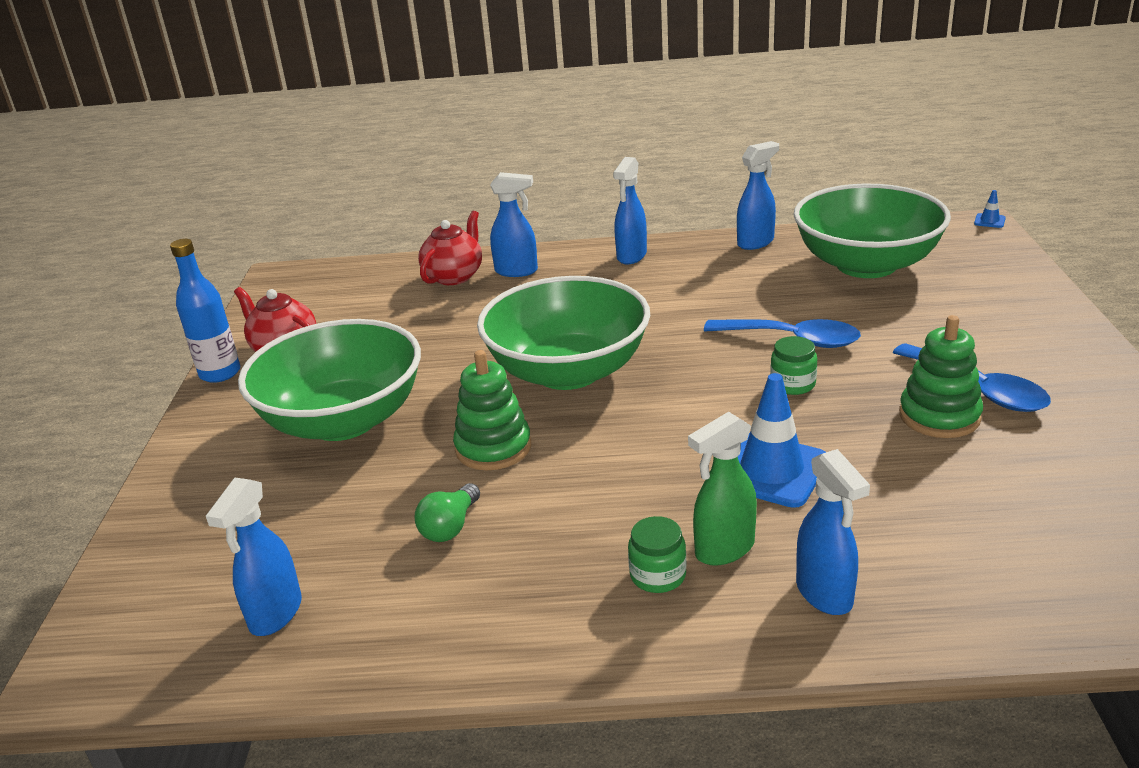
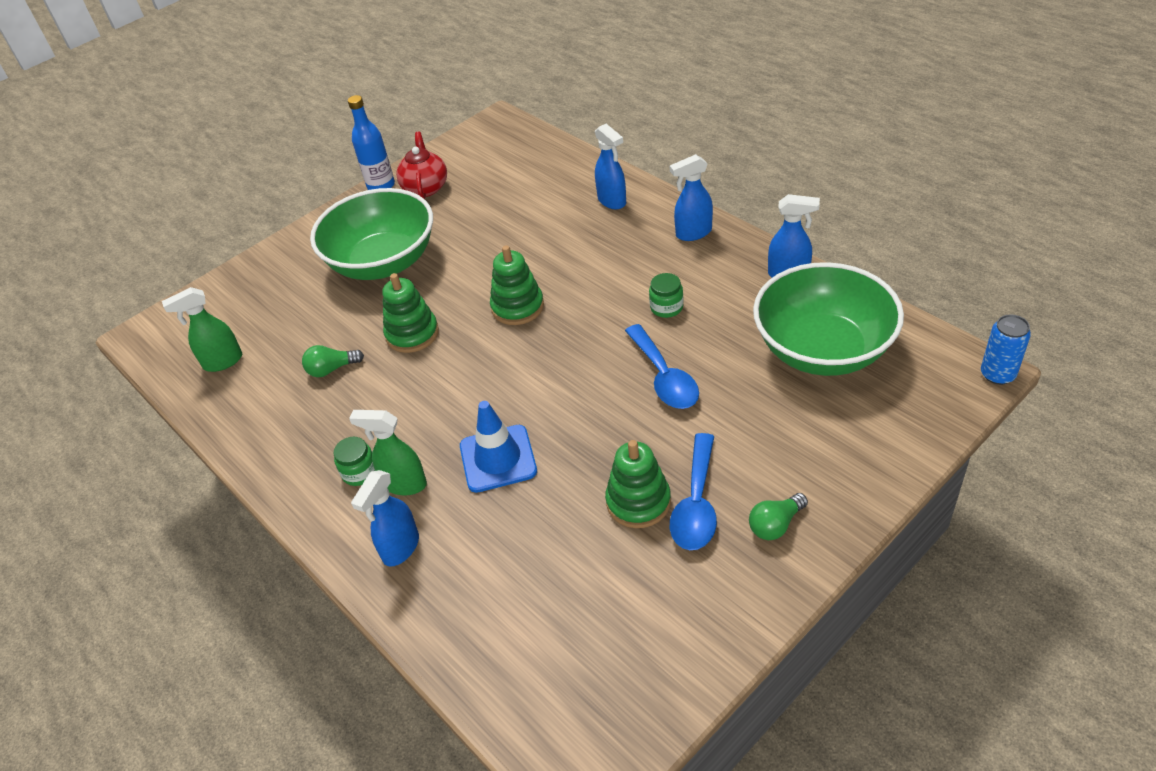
camera: 50 degrees right, 15 degrees up
(275, 614) = (222, 362): blue spray bottle -> green spray bottle
(454, 276) = (575, 182): red teapot -> none
(568, 371) = (517, 307): green bowl -> green stacking toy
(792, 384) = (606, 411): green jar -> green jar (666, 307)
(989, 221) = (997, 374): blue traffic cone -> blue can
(1049, 364) = (775, 525): none -> green light bulb

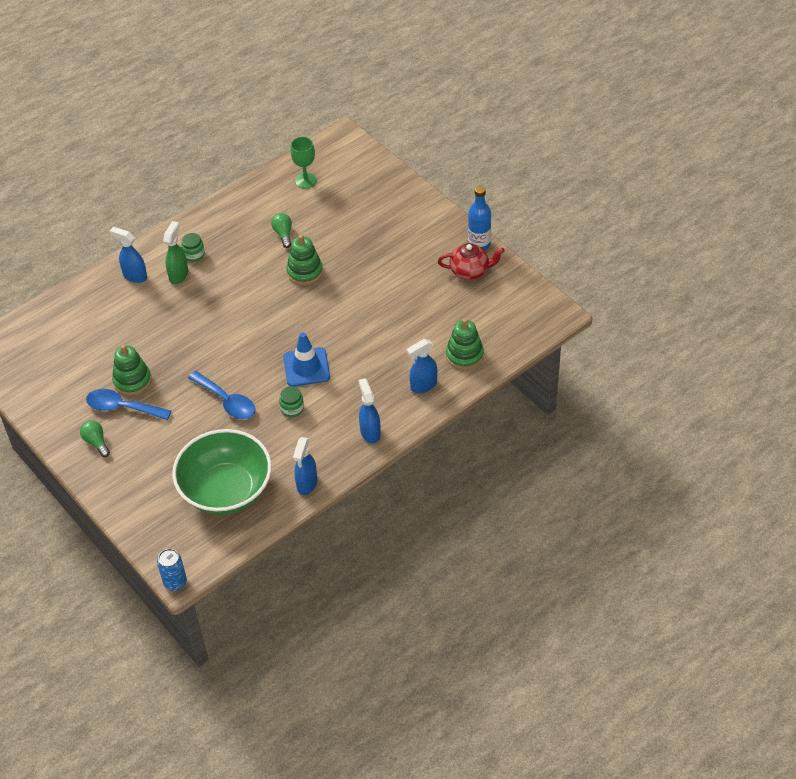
camera: 90 degrees right, 5 degrees up
(222, 362) = (305, 180): green spray bottle -> green goblet
(383, 262) = (384, 252): green bowl -> none
(498, 459) = (184, 317): blue traffic cone -> blue traffic cone (306, 367)
(517, 307) = (316, 327): green stacking toy -> green stacking toy (464, 355)
(664, 377) = (226, 401): blue spoon -> blue spoon turned 120 degrees counterclockwise

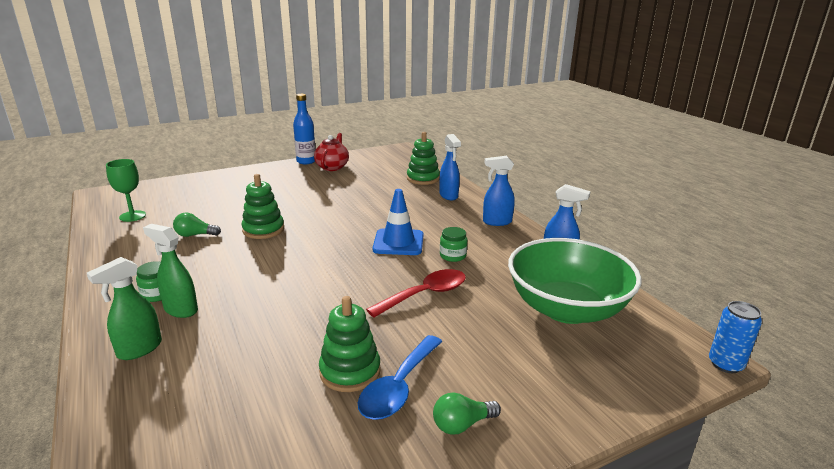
camera: 80 degrees left, 25 degrees down
(134, 276) = (139, 349): blue spray bottle -> green spray bottle
(226, 401) = (425, 295): blue spoon -> red spoon

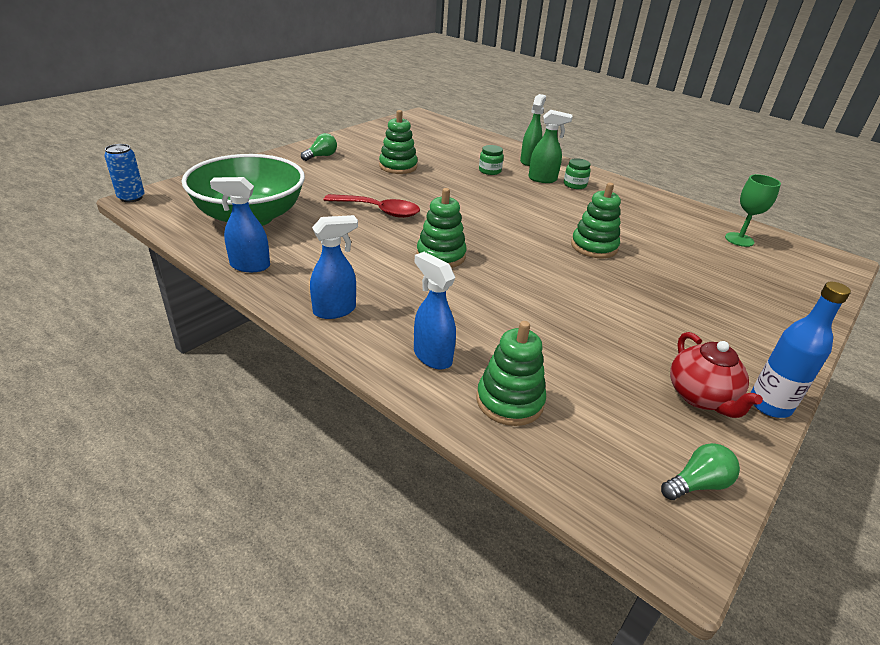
camera: 155 degrees right, 10 degrees up
(195, 235) = (642, 230): green light bulb -> green light bulb (697, 484)
(398, 242) = (441, 256): blue traffic cone -> green stacking toy
(399, 387) = (364, 164): blue spoon -> none
(425, 295) = (378, 211): red spoon -> red spoon turned 105 degrees counterclockwise
(453, 256) = (372, 250): green jar -> green jar (490, 171)

